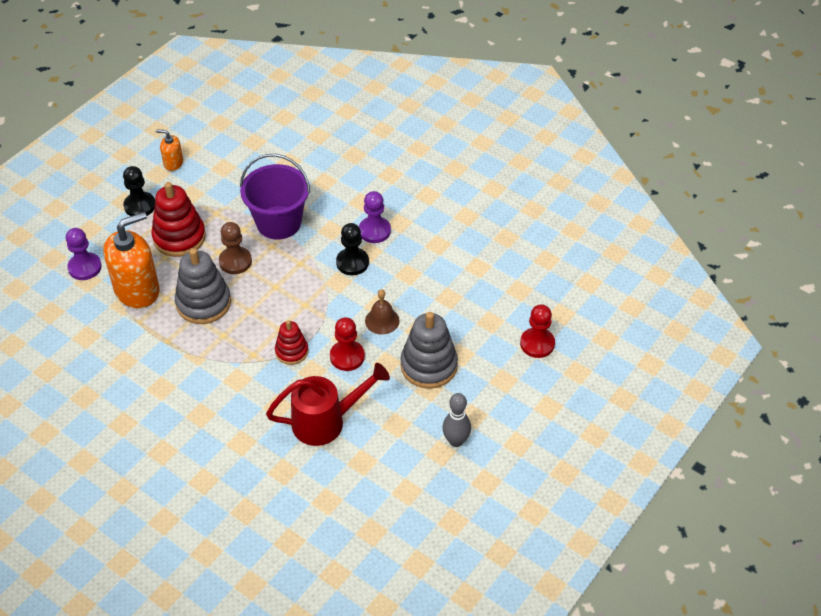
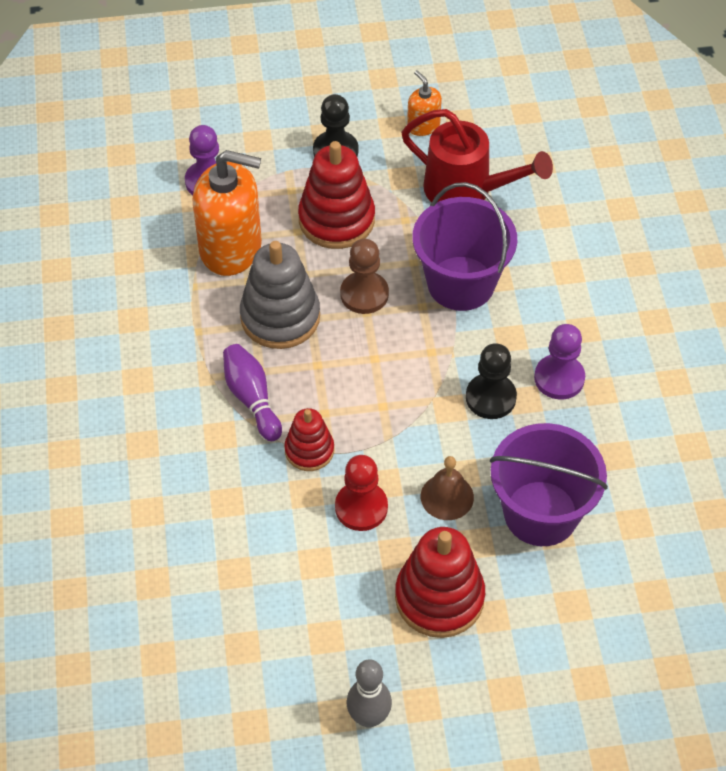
camera: 45 degrees right, 5 degrees up
(234, 350) = (252, 398): none -> purple bowling pin
(326, 421) = (256, 565): red watering can -> red watering can (466, 190)
(429, 365) = (439, 597): grey stacking toy -> red stacking toy
(432, 294) = (540, 513): none -> purple bucket
(537, 344) = (599, 683): red pawn -> none

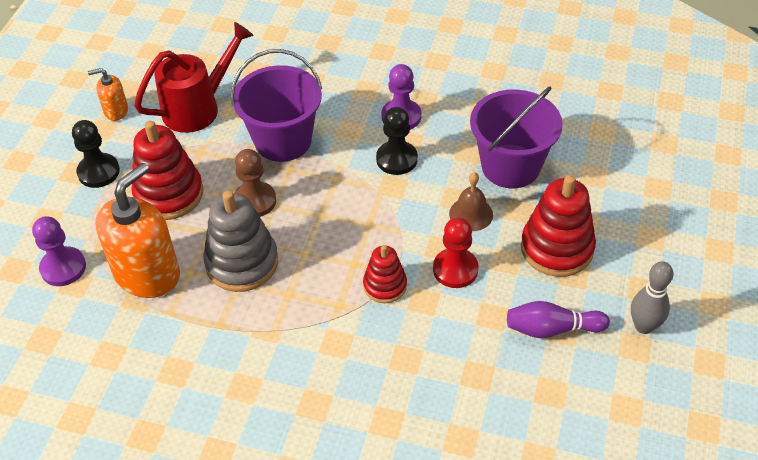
camera: 65 degrees left, 5 degrees down
(252, 398) = (312, 308): purple bowling pin -> purple bowling pin (552, 329)

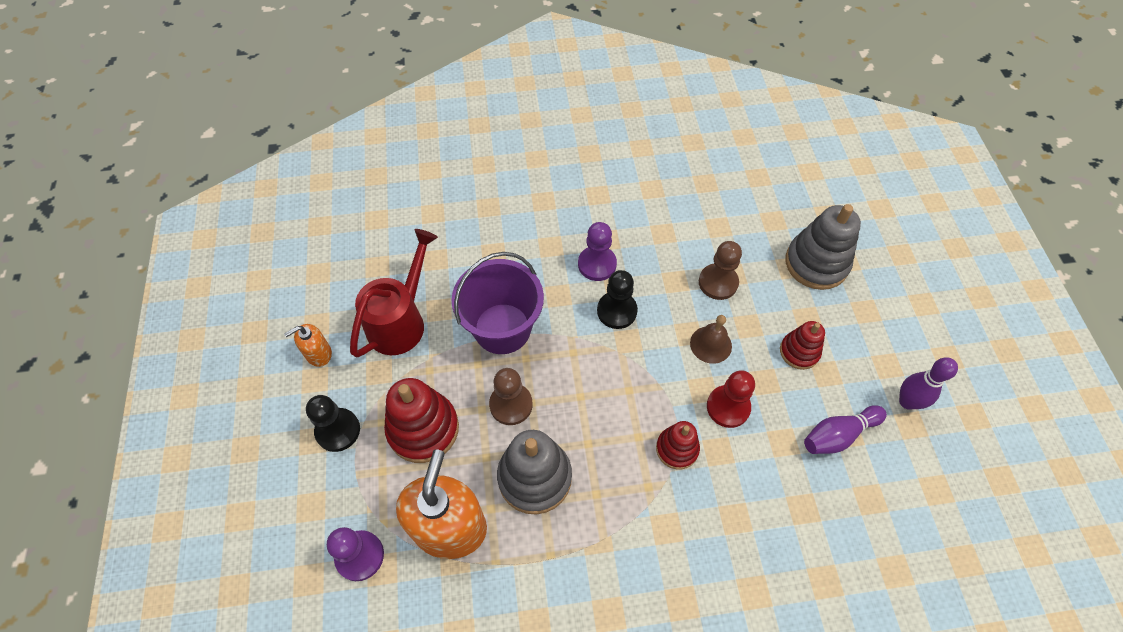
camera: 25 degrees left, 10 degrees up
(510, 166) = (718, 283): purple bucket -> brown pawn
(557, 248) = (799, 352): red stacking toy -> red stacking toy, size x0.59
(624, 180) = (816, 263): none -> grey stacking toy
(644, 326) = (907, 402): grey bowling pin -> purple bowling pin

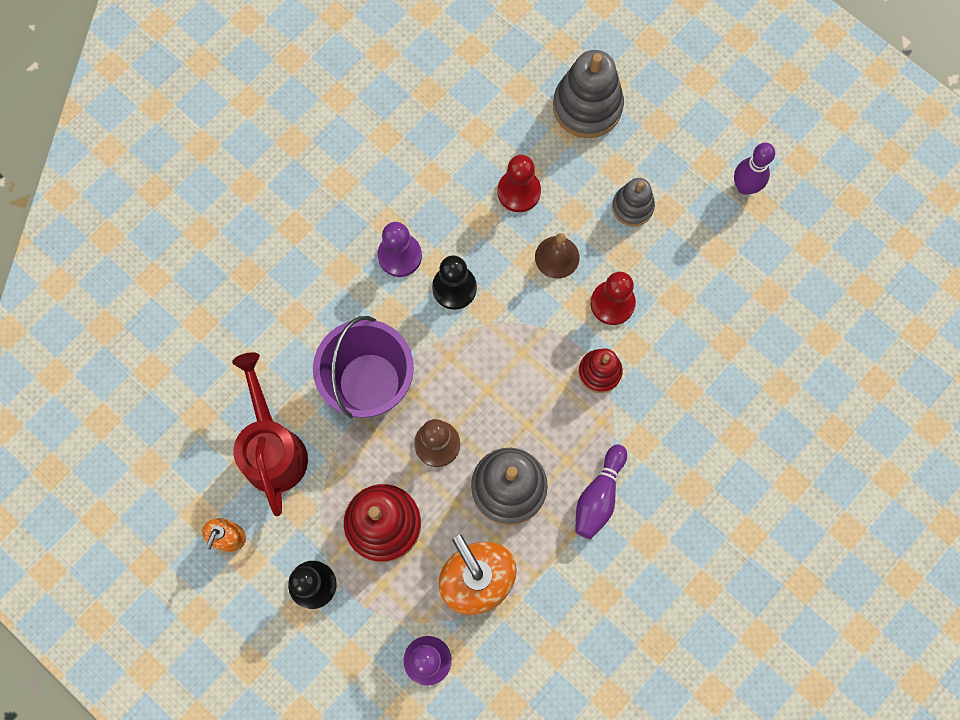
camera: 40 degrees left, 15 degrees up
(718, 283) = (519, 192): brown pawn -> red pawn
(799, 352) = (632, 207): red stacking toy -> grey stacking toy
(838, 435) = (712, 259): purple bowling pin -> purple bowling pin (599, 496)

